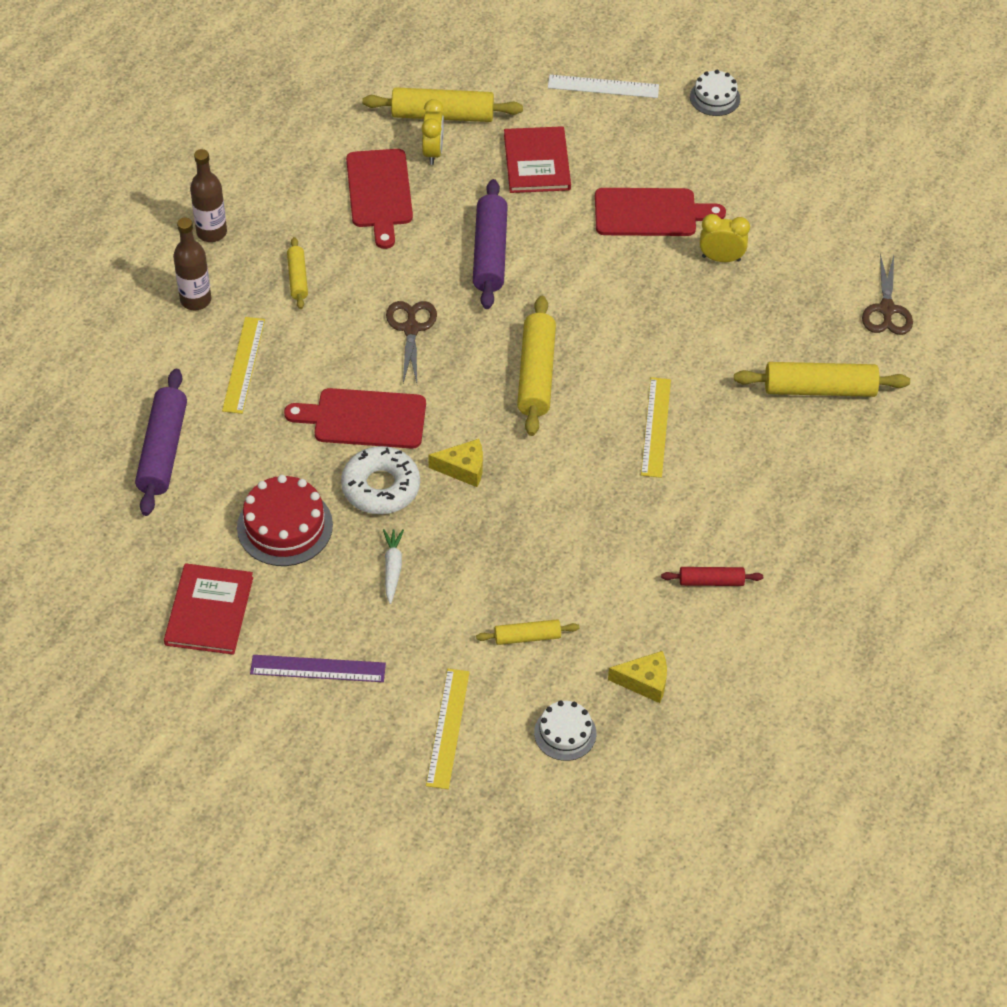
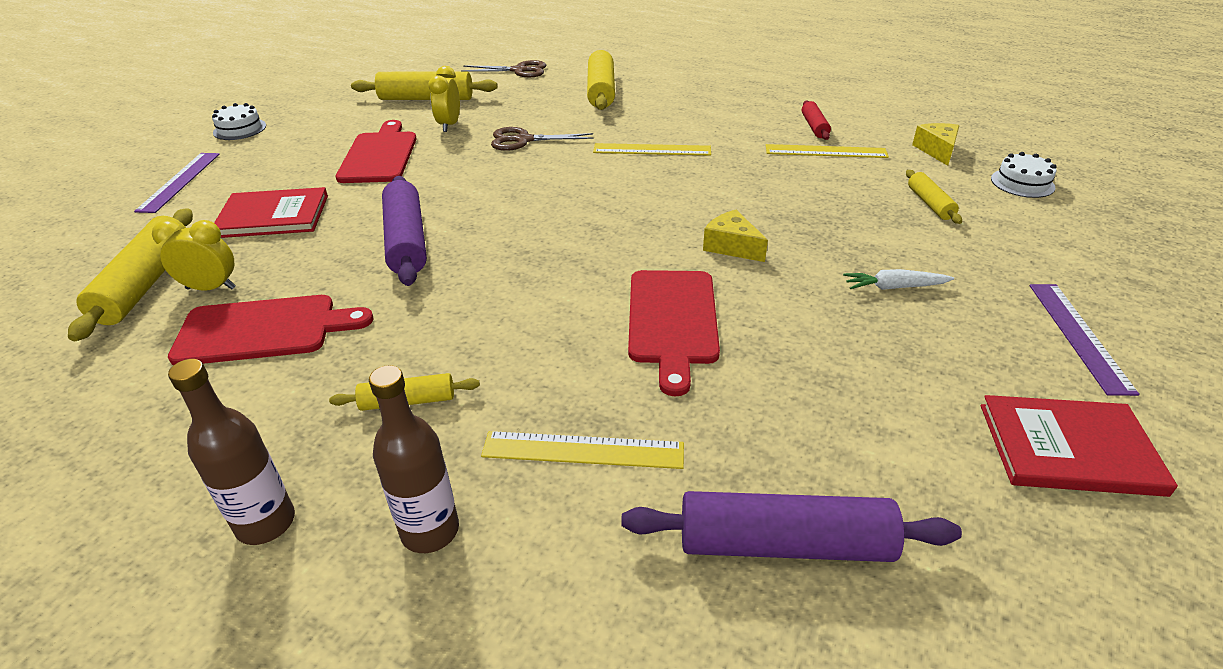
camera: 90 degrees left, 15 degrees down
(285, 526) = (876, 380): red cake -> none
(381, 487) = (778, 302): white donut -> none
(411, 328) = (519, 291): brown scissors -> brown scissors (523, 140)
(448, 728) = (1075, 243): yellow ruler -> yellow ruler (826, 151)
(463, 468) = (731, 246): yellow cheese -> yellow cheese turned 45 degrees counterclockwise
(489, 253) = (406, 241): purple rolling pin -> purple rolling pin turned 75 degrees clockwise
(536, 374) = (591, 208): yellow rolling pin -> yellow rolling pin (426, 99)
(603, 86) = (180, 181): white ruler -> purple ruler

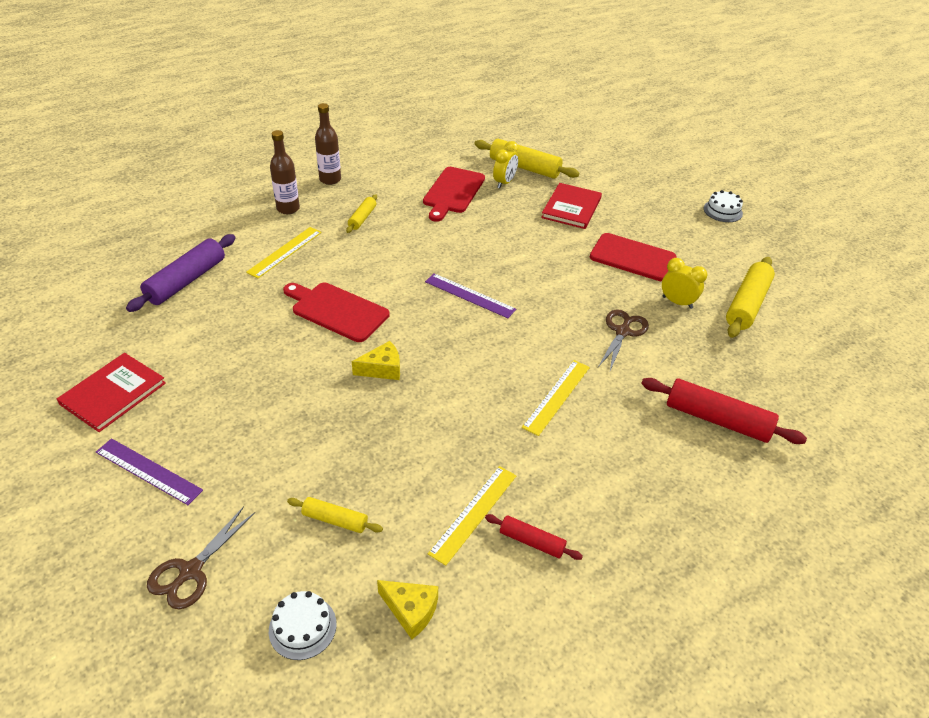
camera: 115 degrees right, 5 degrees up
(180, 181) = (644, 183): purple ruler -> purple ruler (469, 295)
(406, 241) = (503, 245): purple rolling pin -> none
(519, 70) = (805, 382): brown scissors -> brown scissors (190, 571)
(601, 91) = (717, 420): yellow rolling pin -> red rolling pin
(894, 287) = (271, 418): white carrot -> none

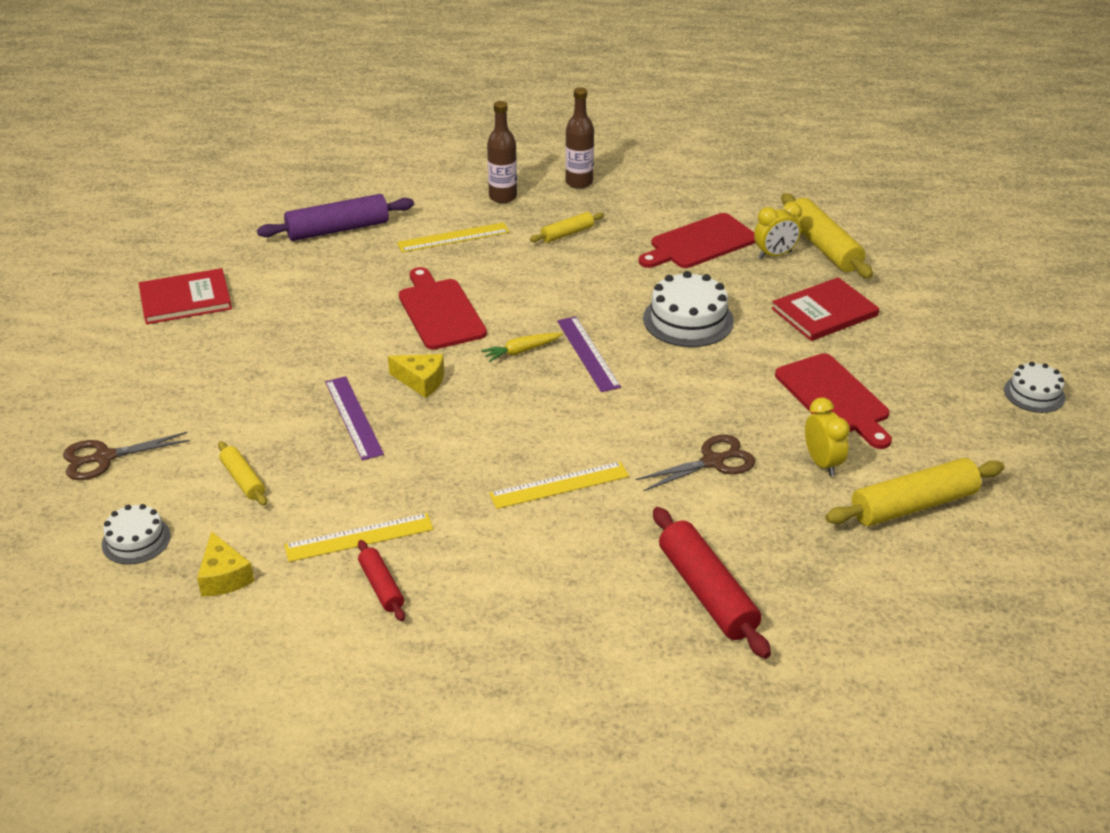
camera: 40 degrees right, 5 degrees down
(148, 471) = (150, 371): purple ruler -> purple ruler (353, 417)
(425, 314) = (521, 351): none -> yellow carrot
(503, 245) = (688, 320): none -> white cake

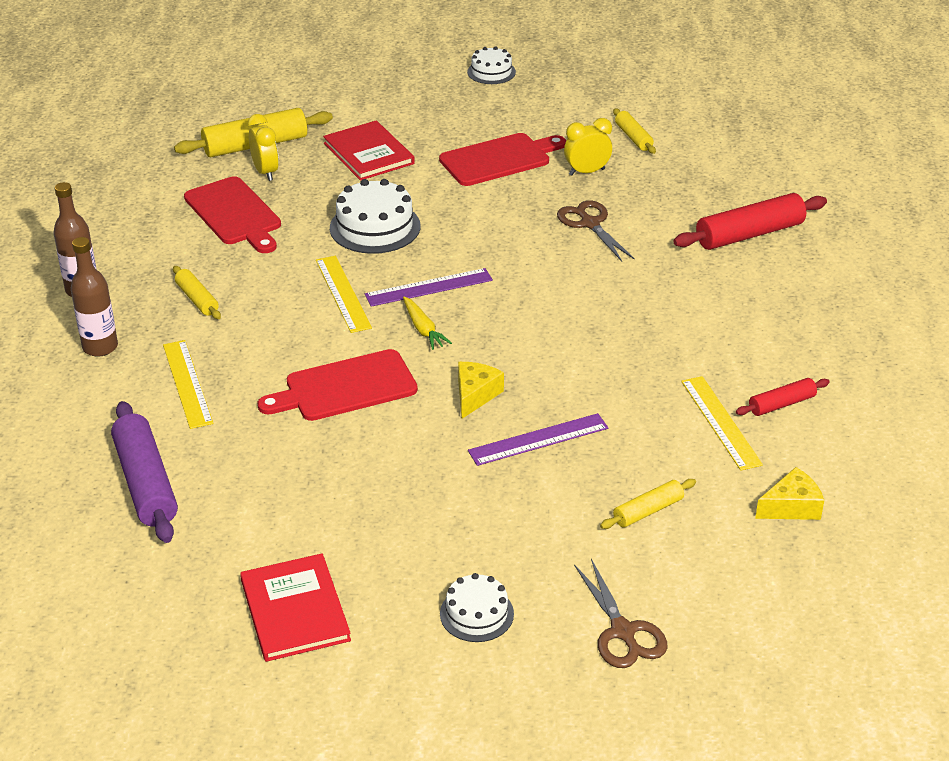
camera: 90 degrees left, 0 degrees up
(136, 540) = (752, 580): white cake -> white cake (476, 614)
(559, 485) = (631, 305): yellow ruler -> yellow ruler (343, 293)
(913, 505) = (633, 137): yellow rolling pin -> yellow rolling pin, size x0.55

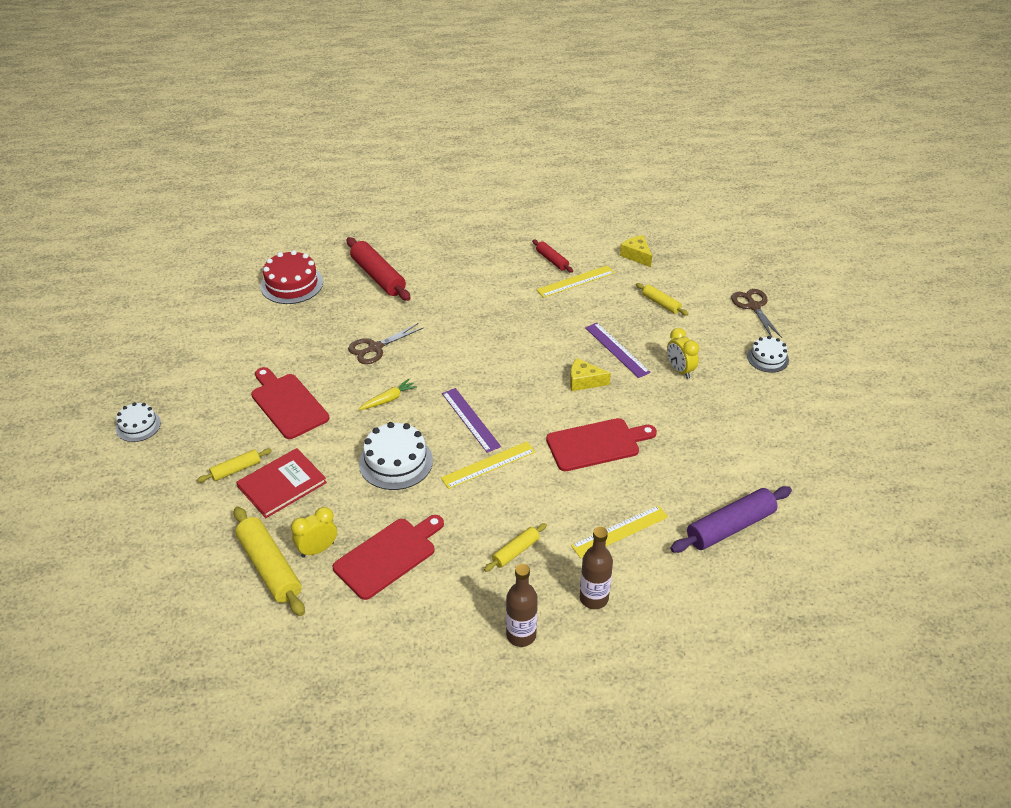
camera: 100 degrees left, 5 degrees up
(294, 610) = (802, 430): red book -> none
(345, 387) = (596, 444): red cutting board -> red cutting board turned 75 degrees counterclockwise
(423, 329) = (521, 415): yellow carrot -> yellow carrot (388, 399)
(586, 172) = (304, 355): yellow clock -> yellow clock (680, 370)
(622, 632) = (753, 306): brown scissors -> brown scissors turned 75 degrees counterclockwise
(633, 137) = (252, 335): yellow rolling pin -> yellow rolling pin (236, 470)
(737, 166) = (291, 284): none -> red cake

